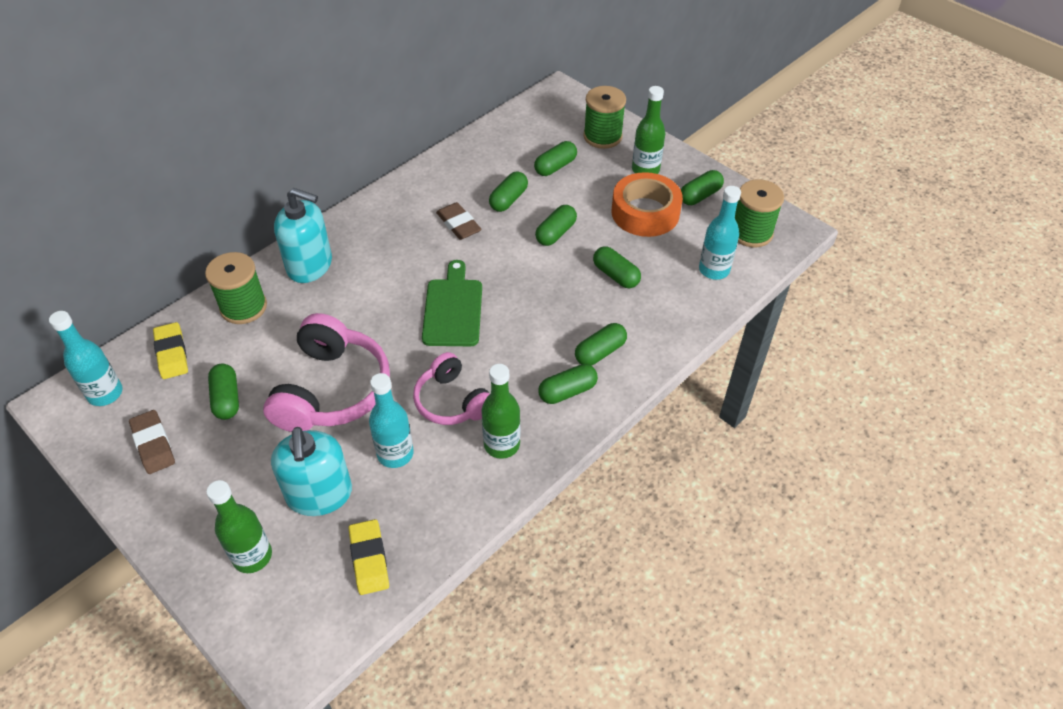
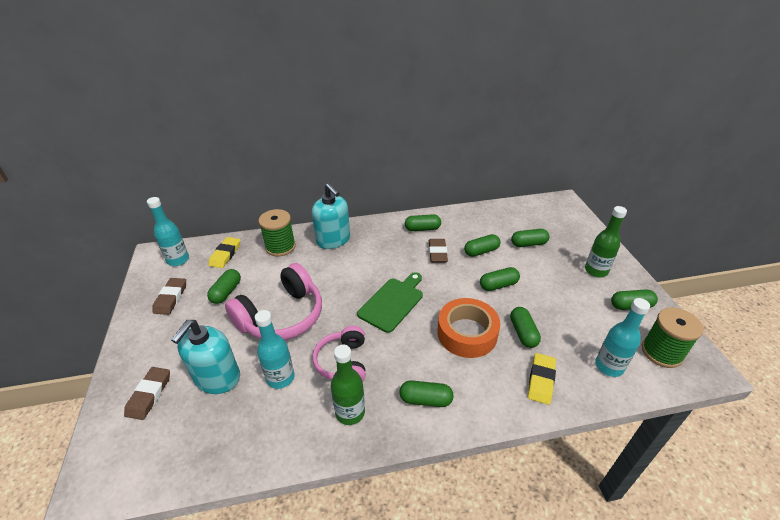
camera: 35 degrees right, 10 degrees down
(252, 556) = (149, 395): green bottle -> brown eraser
(369, 559) = (203, 442): yellow eraser -> yellow eraser (541, 380)
(600, 352) = (471, 383): green capsule -> green capsule (422, 229)
(602, 136) = (576, 238): green spool -> none
(645, 212) = (576, 299): orange tape -> orange tape (467, 333)

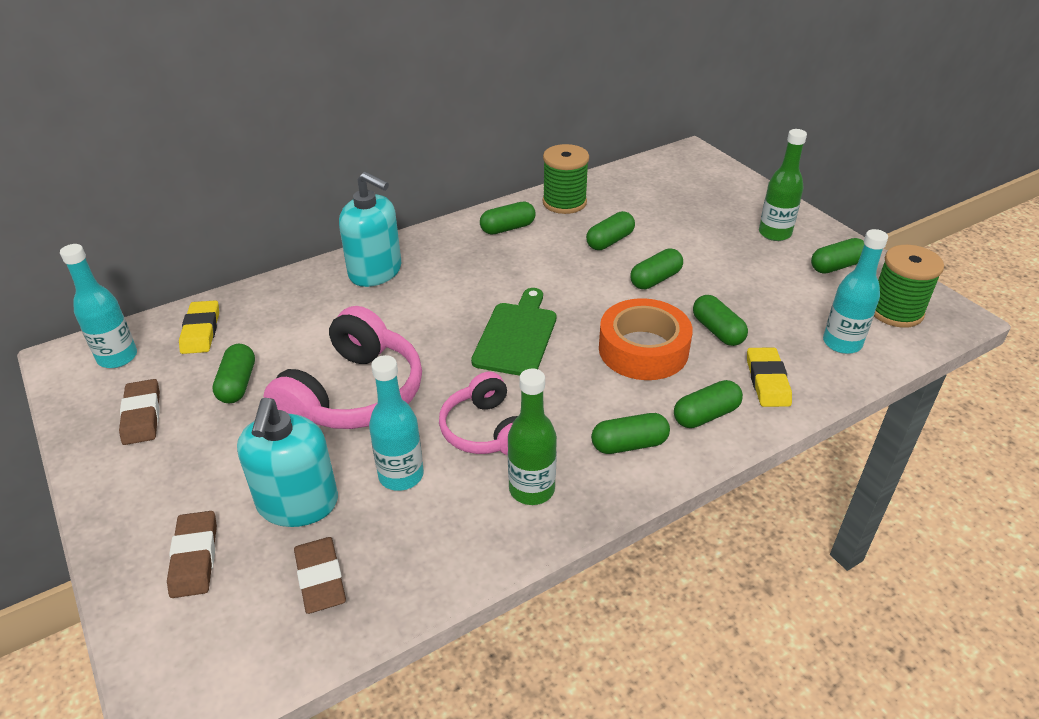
camera: 20 degrees left, 0 degrees up
(280, 247) = (292, 299): green spool -> green spool (564, 202)
(437, 253) = (548, 256): brown eraser -> brown eraser (320, 578)
(528, 244) = (670, 218): green capsule -> green capsule (706, 415)

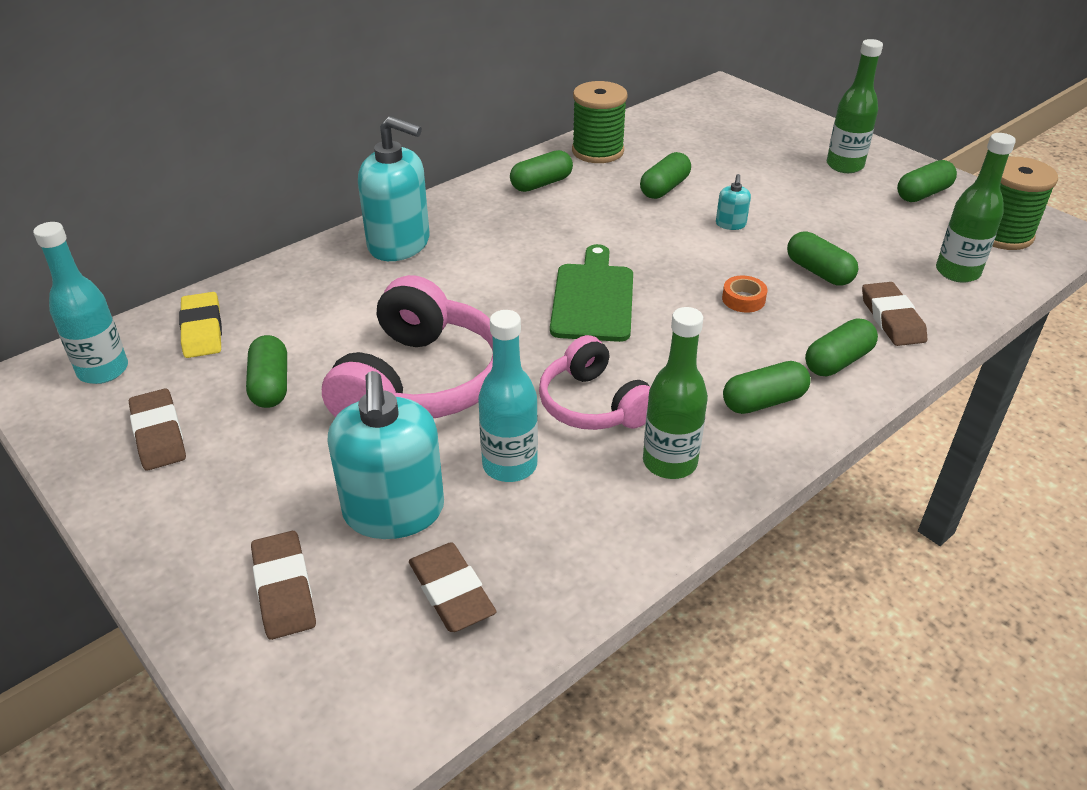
camera: 10 degrees left, 0 degrees up
(643, 349) = (743, 299): orange tape -> orange tape, size x0.41
(655, 279) = (730, 224): green capsule -> turquoise soap dispenser
(767, 381) = (892, 319): yellow eraser -> brown eraser
(842, 343) = (957, 272): turquoise bottle -> green bottle

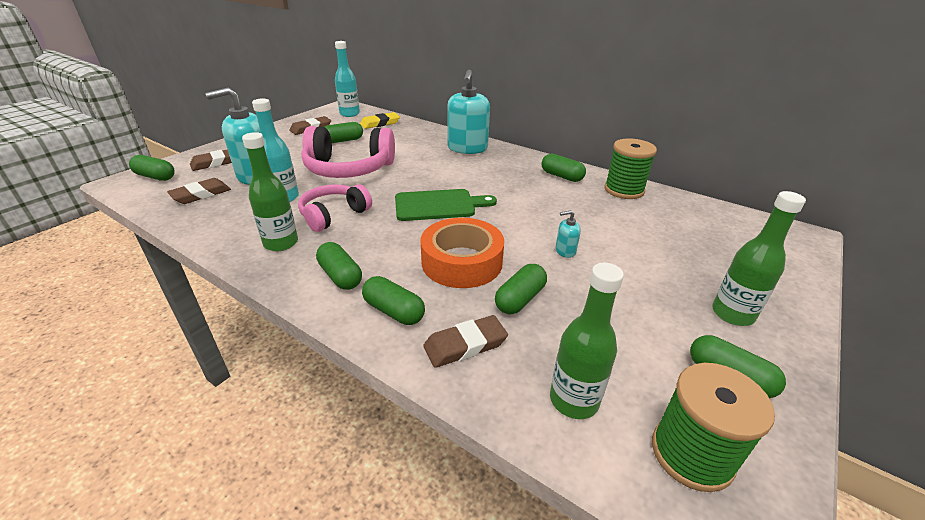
camera: 75 degrees right, 5 degrees down
(664, 188) = (595, 219): green capsule -> green capsule (155, 177)
(743, 299) = (462, 262): orange tape -> orange tape, size x2.45

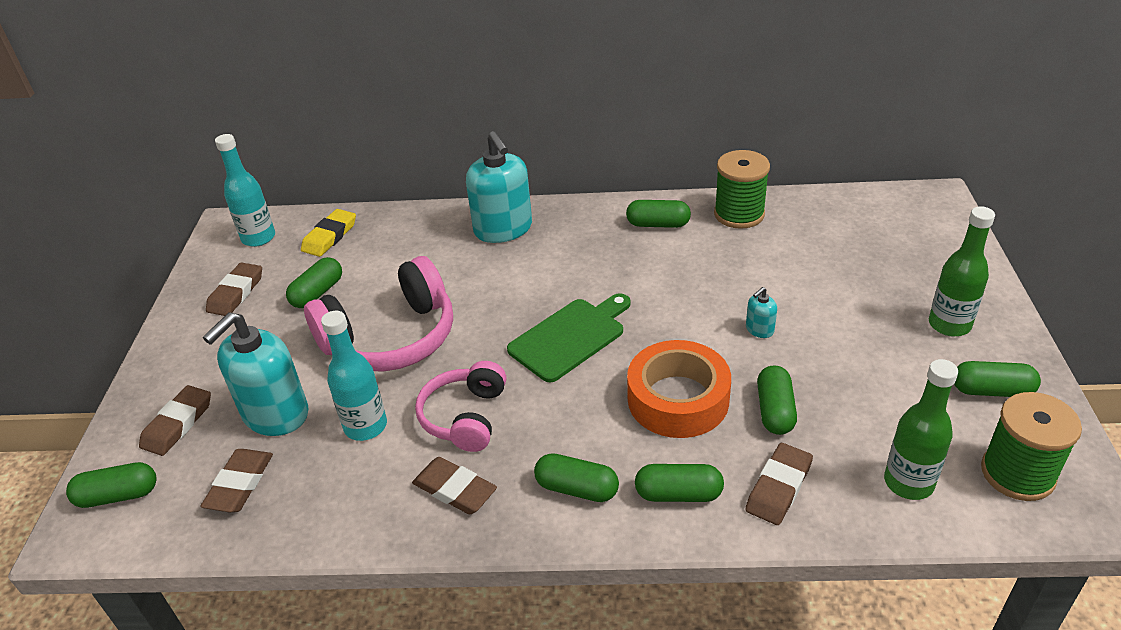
camera: 30 degrees left, 5 degrees up
(281, 243) = (455, 489): green bottle -> brown eraser

